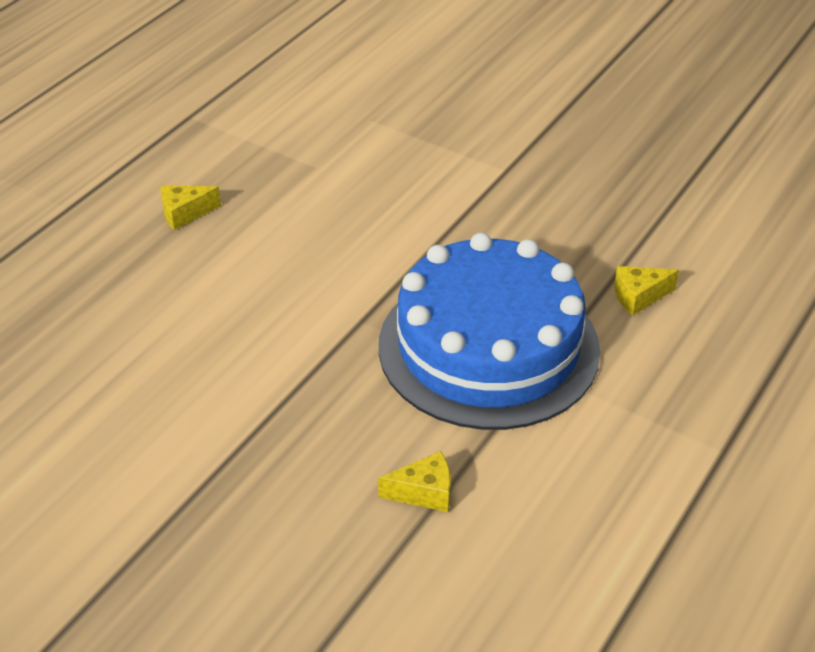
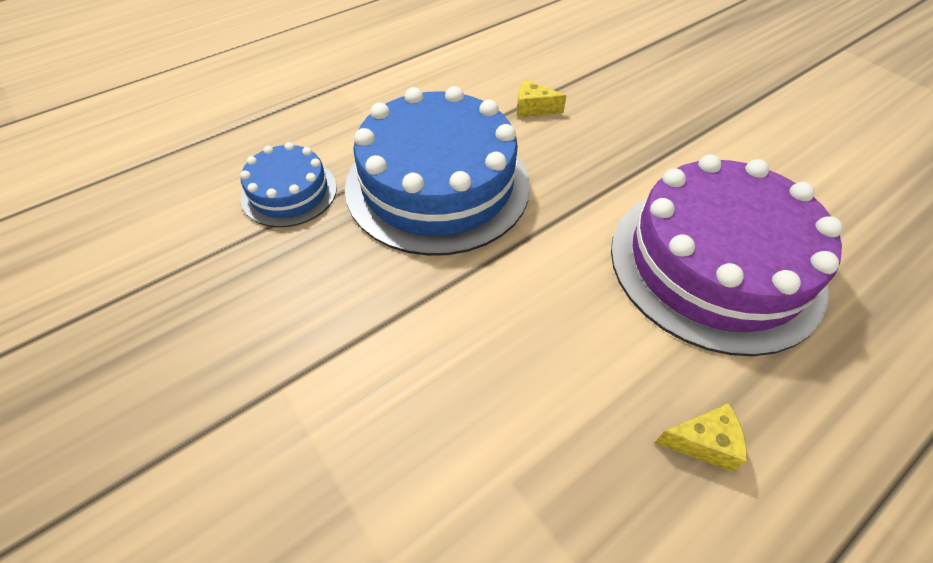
camera: 160 degrees left, 10 degrees up
(166, 341) = (715, 264): none -> purple cake
(639, 297) = (289, 192): yellow cheese -> blue cake

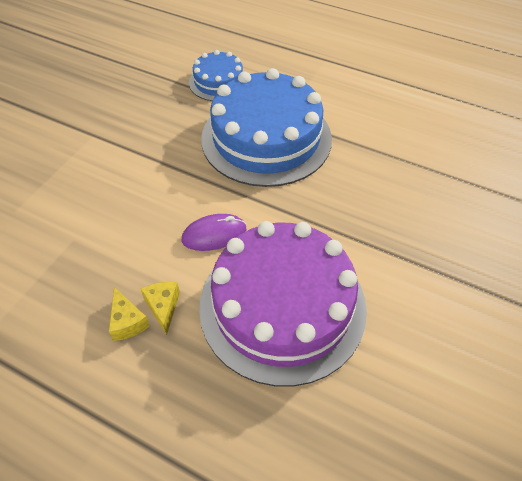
camera: 65 degrees right, 0 degrees up
(533, 108) = (382, 159): yellow cheese -> yellow cheese (163, 307)
(580, 292) = (214, 234): none -> purple mouse

